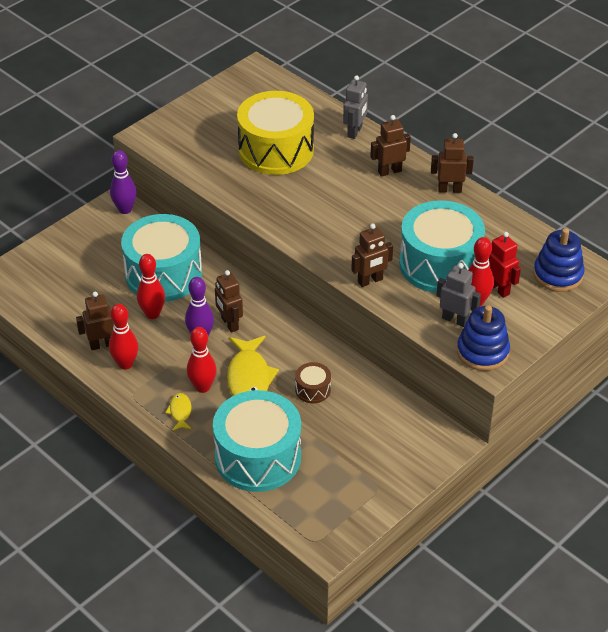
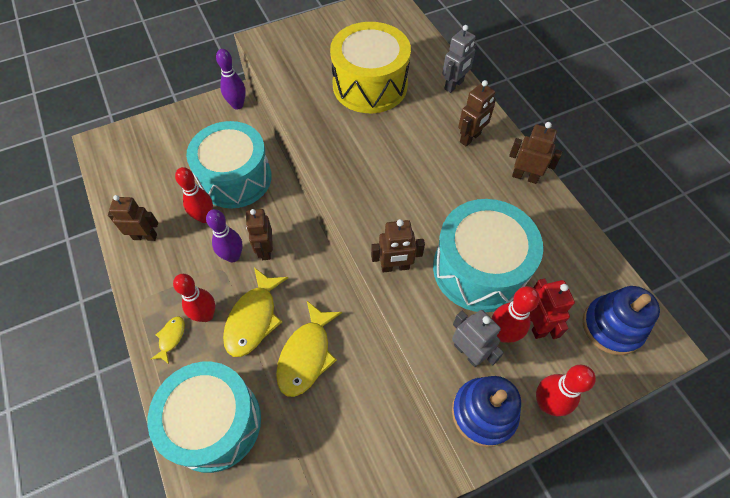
camera: 20 degrees right, 15 degrees up
(125, 364) = (153, 264): red bowling pin -> red bowling pin (546, 403)
(313, 389) = (306, 355): brown drum -> yellow fish
(389, 171) = (470, 138): brown robot -> brown robot turned 135 degrees clockwise

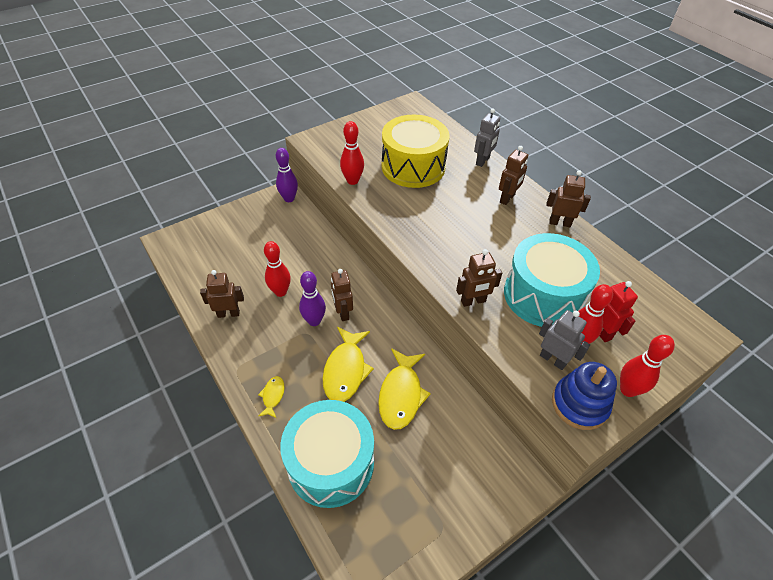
camera: 10 degrees left, 10 degrees down
(206, 315) = (301, 373): red bowling pin -> red bowling pin (352, 181)
(235, 178) = (301, 257): turquoise drum -> none
(612, 326) = (662, 326): blue stacking toy -> none

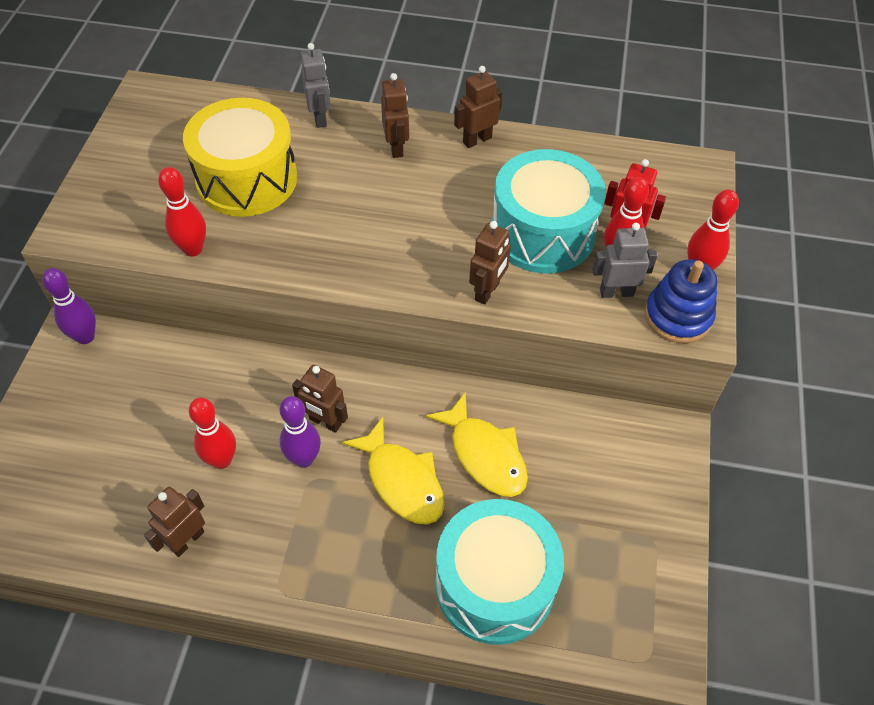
camera: 45 degrees left, 5 degrees up
(273, 396) = (356, 579): yellow fish -> none

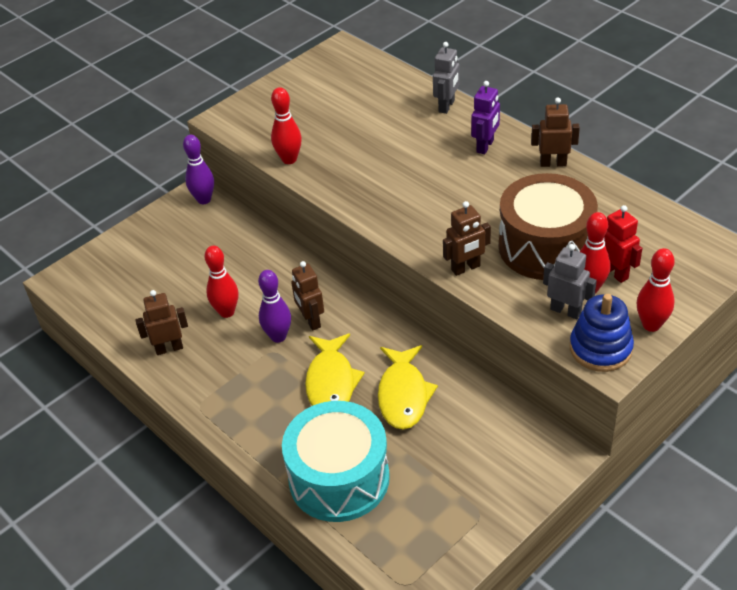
camera: 40 degrees right, 10 degrees down
(247, 179) = (361, 129): yellow drum -> none
(396, 147) = (485, 146): brown robot -> purple robot
(542, 233) = (545, 247): turquoise drum -> brown drum

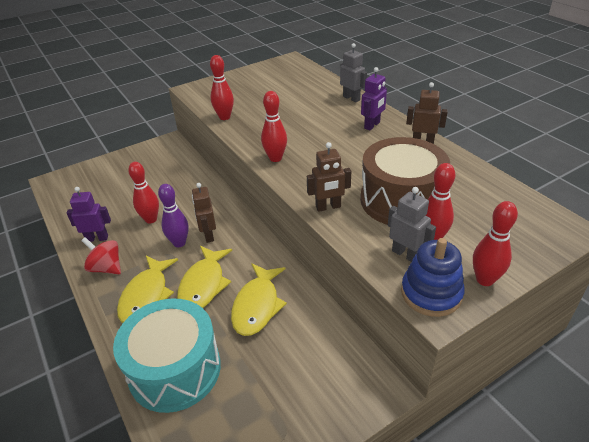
camera: 10 degrees right, 5 degrees down
(169, 348) = (97, 238): brown robot -> purple robot
(201, 383) = (106, 268): none -> red spinning top
(204, 200) = (172, 145): purple bowling pin -> none
(268, 407) = (146, 296): none -> yellow fish
(380, 212) = (275, 158): none -> red bowling pin
(447, 106) = (351, 98): grey robot -> grey robot turned 75 degrees counterclockwise
(615, 272) = (458, 229): red robot -> none

